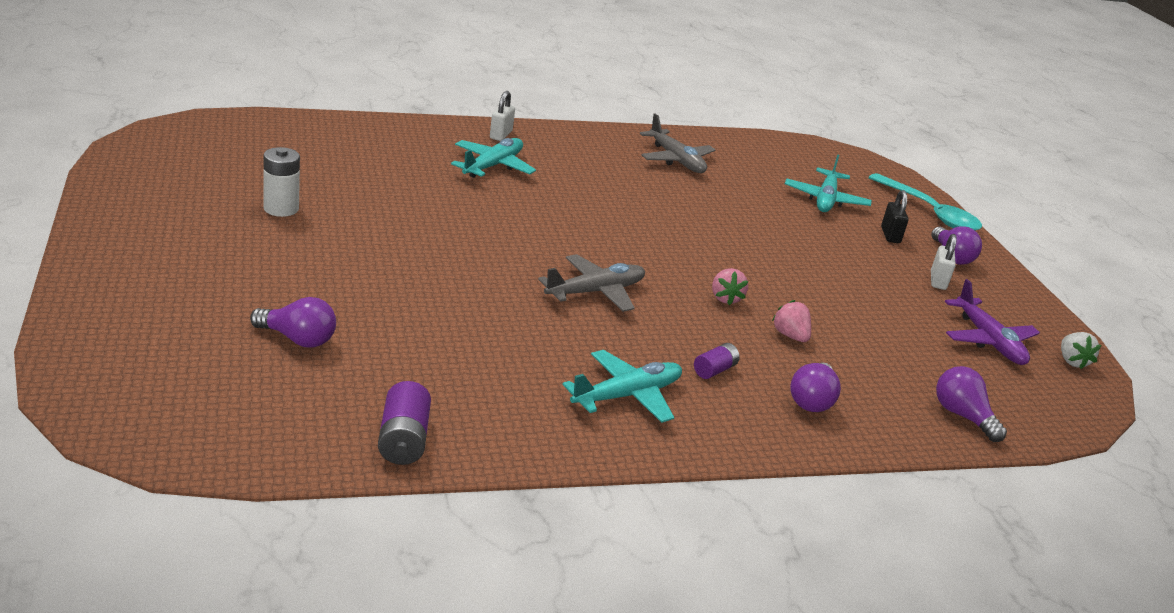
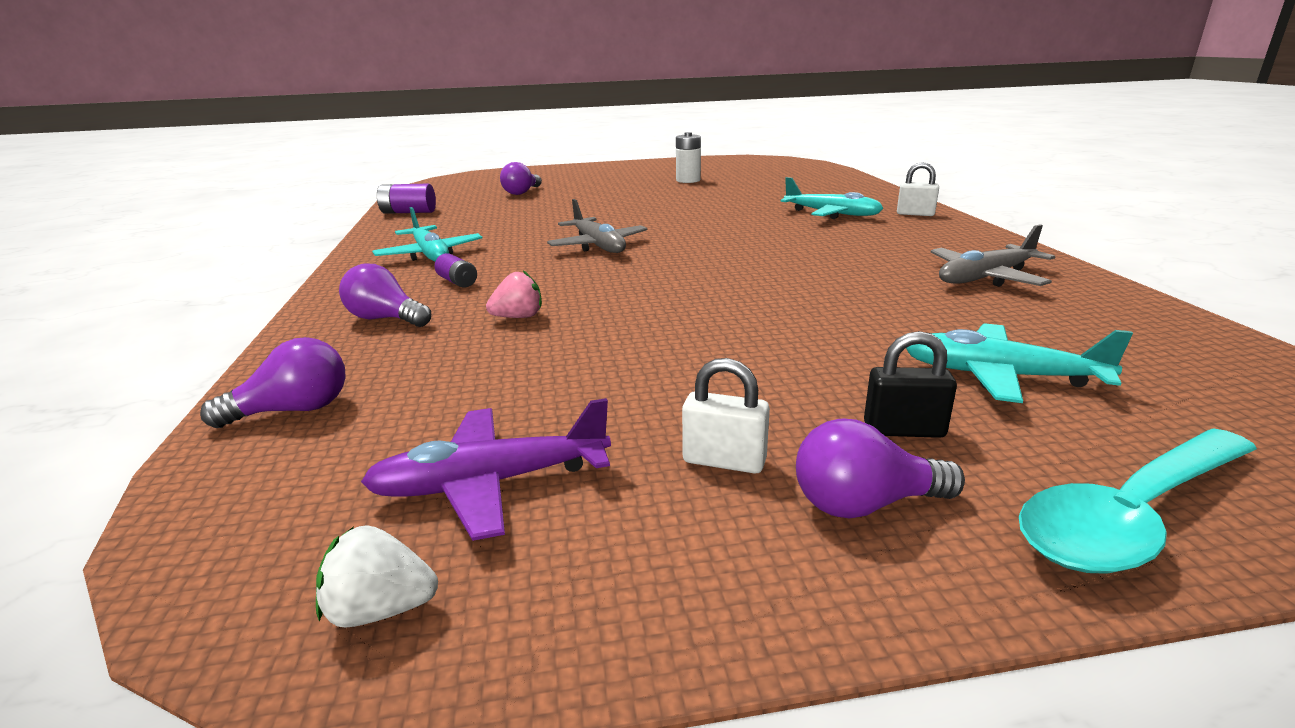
camera: 100 degrees right, 5 degrees down
(725, 298) = (599, 291): pink strawberry -> none

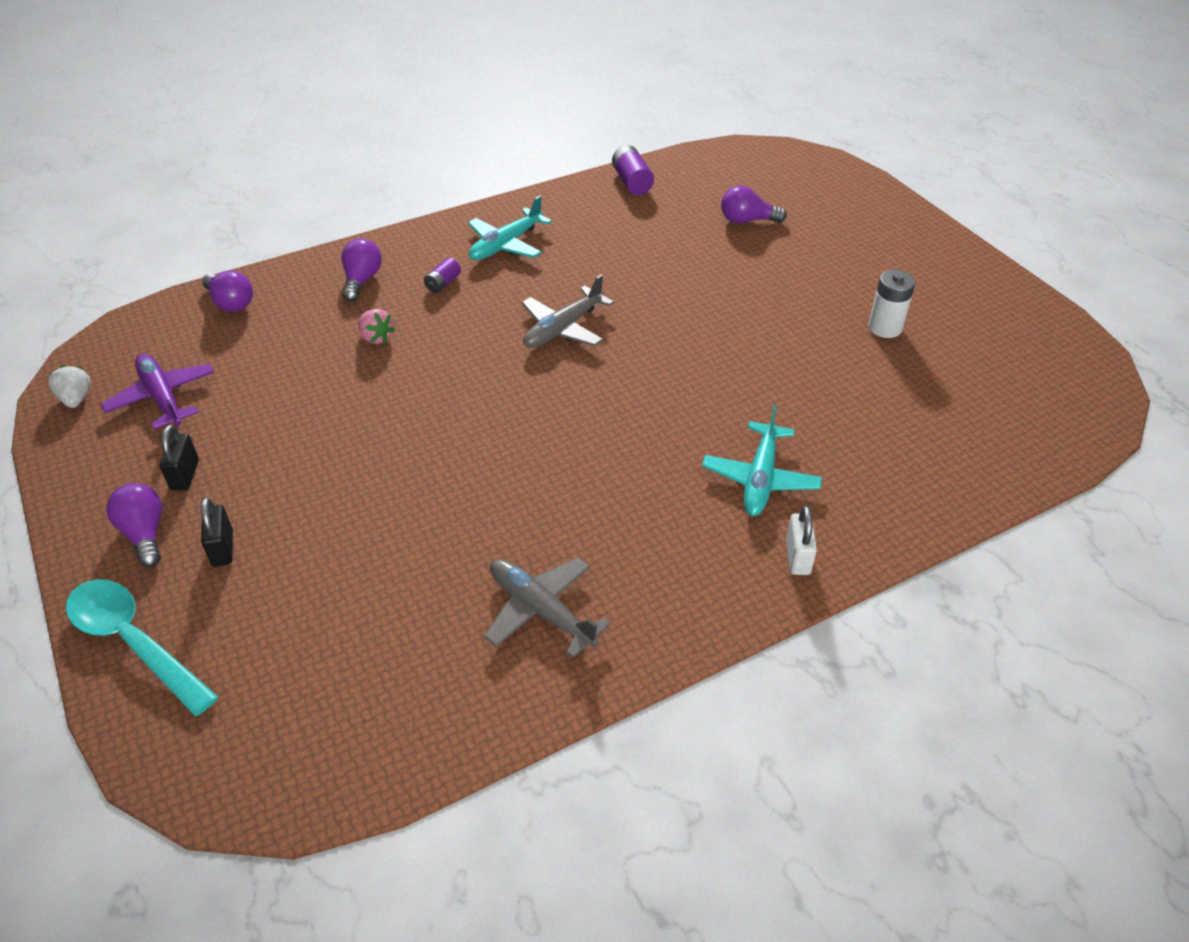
camera: 70 degrees right, 20 degrees up
(724, 461) = (185, 475): white padlock -> black padlock
(1000, 376) = (306, 602): turquoise plane -> none

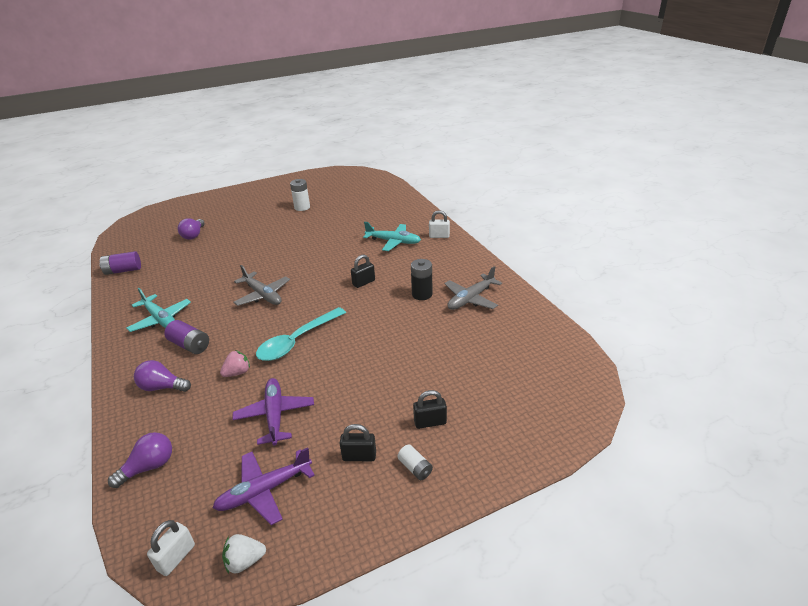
camera: 85 degrees left, 10 degrees down
(103, 350) = (176, 557): none -> white padlock
(134, 642) = (506, 452): turquoise spoon -> turquoise spoon (297, 341)
(145, 534) = (415, 468): purple light bulb -> white battery
(283, 386) = (275, 415): none -> purple plane
(443, 283) = (190, 345): purple battery -> purple battery, size x1.58
(559, 531) = (422, 294): none -> black battery
(600, 445) = (363, 282): none -> black padlock

